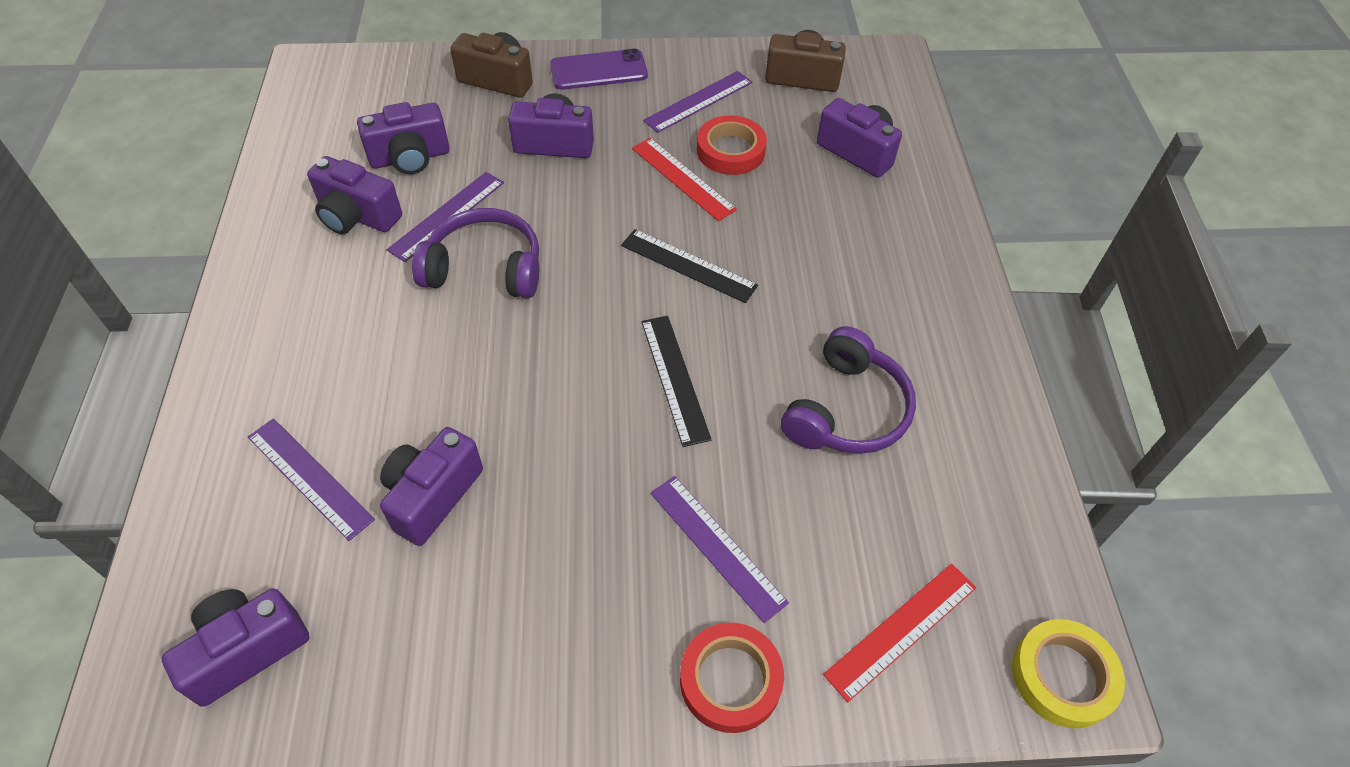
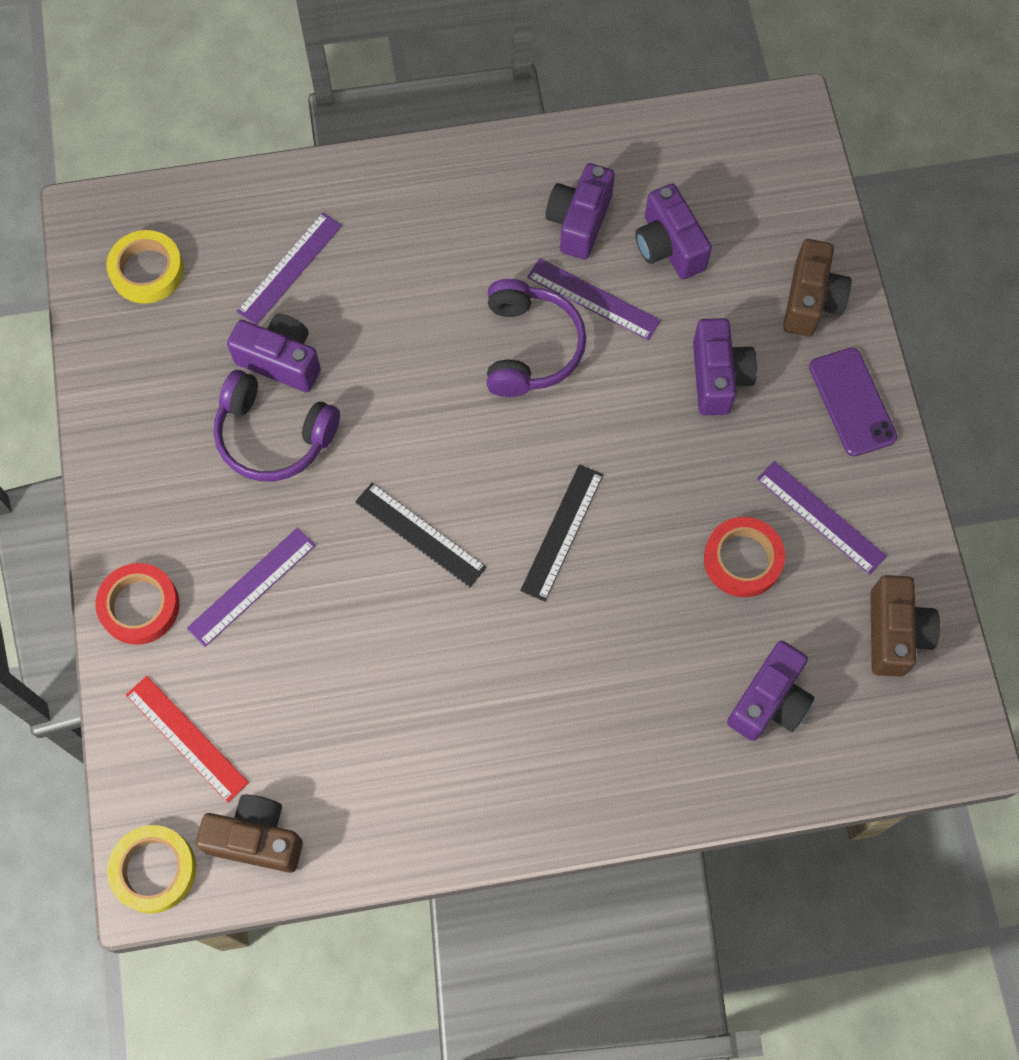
camera: 85 degrees right, 15 degrees up
(246, 650) = (147, 271): purple camera -> yellow tape
(675, 378) = (420, 535): black ruler -> black ruler turned 60 degrees clockwise
(682, 178) = (688, 513): red ruler -> none
(846, 410) = (401, 692): purple headphones -> purple headphones (273, 436)
(1014, 560) = (256, 838): none -> brown camera

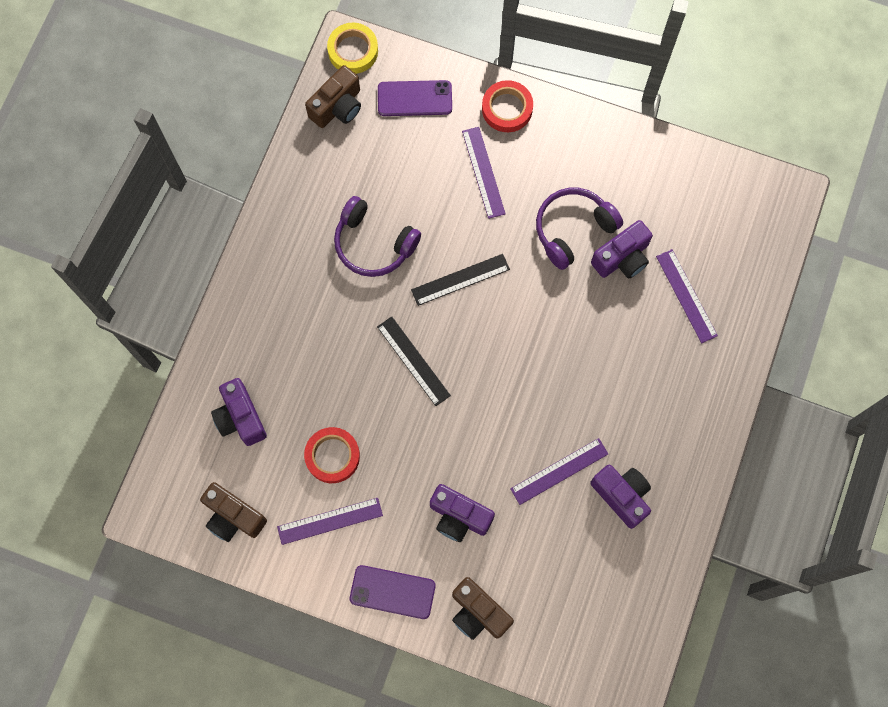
camera: 120 degrees right, 5 degrees up
(147, 271) = (731, 211): yellow tape -> none
(187, 738) = (414, 98): red ruler -> purple phone
(530, 347) = (547, 411): purple headphones -> purple headphones (373, 244)
(668, 246) = (570, 543): purple camera -> none

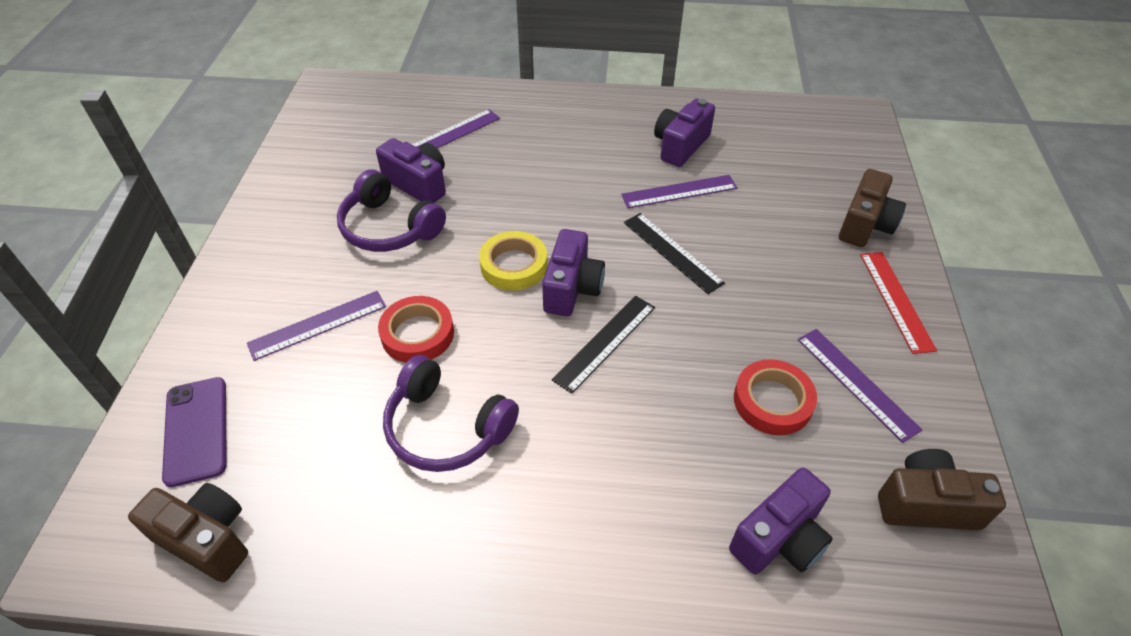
camera: 105 degrees left, 25 degrees down
(233, 517) = (926, 504): brown camera -> brown camera turned 105 degrees counterclockwise
(353, 51) = (94, 543): yellow tape -> yellow tape (514, 265)
(373, 244) = (446, 427): purple headphones -> purple headphones turned 105 degrees clockwise
(392, 592) = (896, 300): purple phone -> red ruler
(459, 517) = (774, 260): purple camera -> purple camera (572, 288)
(460, 279) = (478, 318): black ruler -> black ruler (672, 252)
(507, 109) = (218, 319): red tape -> red tape (417, 334)
(559, 471) = (679, 191): purple ruler -> purple ruler turned 60 degrees counterclockwise

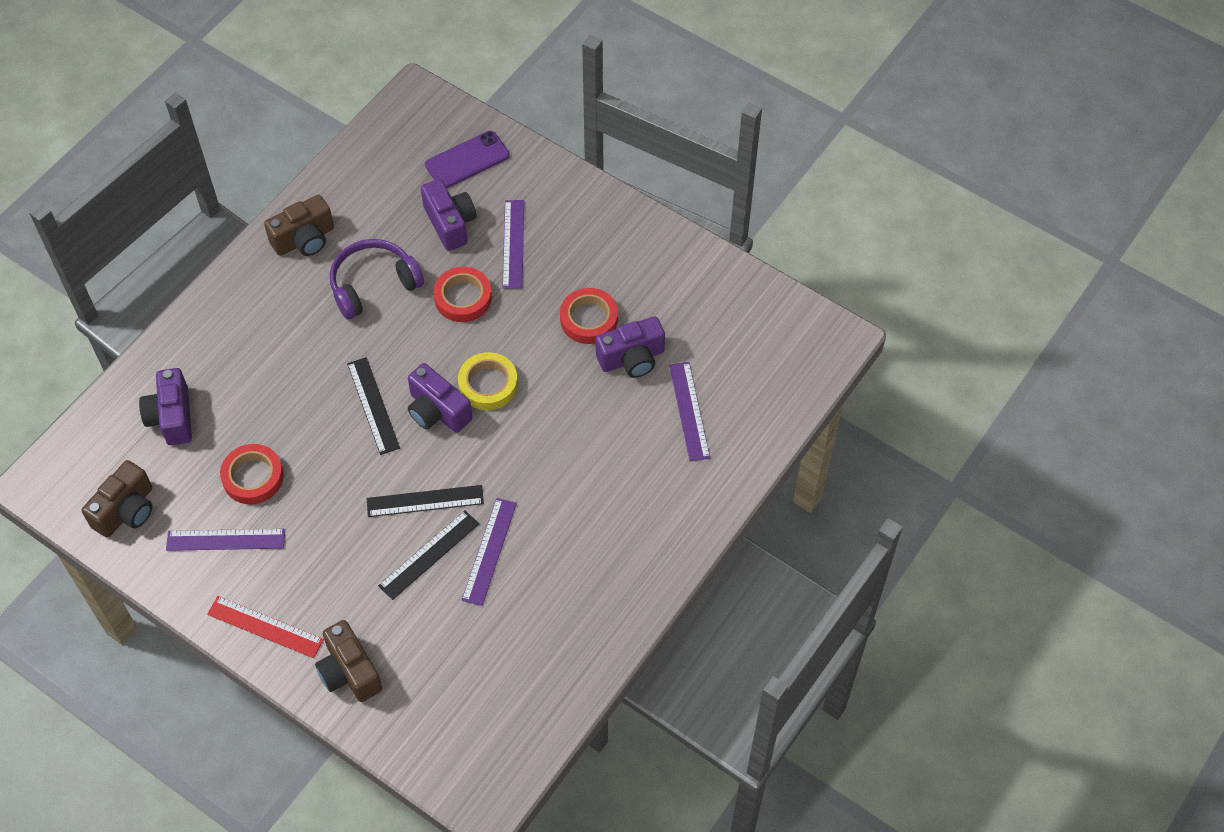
camera: 120 degrees right, 10 degrees up
(196, 430) = (467, 160): purple phone -> purple phone turned 45 degrees counterclockwise
(207, 539) = (385, 151): brown camera -> brown camera (304, 239)
(389, 228) = (589, 319): purple headphones -> red tape
(680, 146) = (549, 592): purple camera -> purple camera (450, 223)
(718, 225) = (429, 555): none -> black ruler

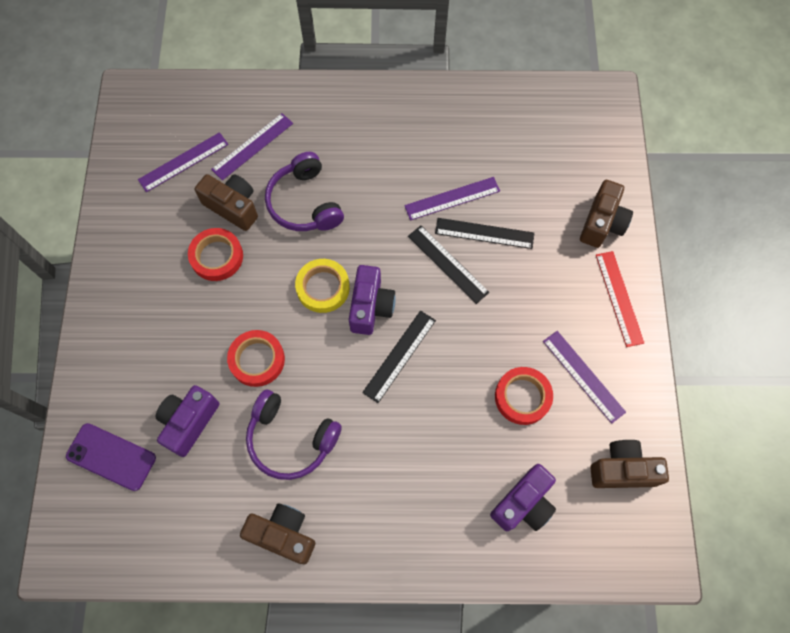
camera: 125 degrees left, 10 degrees up
(513, 244) = (179, 357): purple ruler -> purple ruler (183, 162)
(588, 420) = (305, 203): none -> purple headphones
(632, 358) = (233, 207): purple camera -> brown camera

